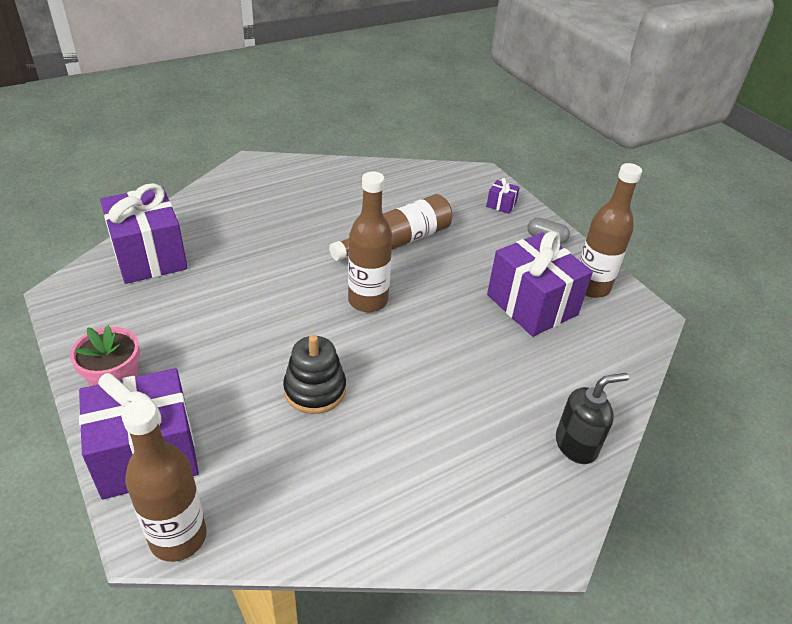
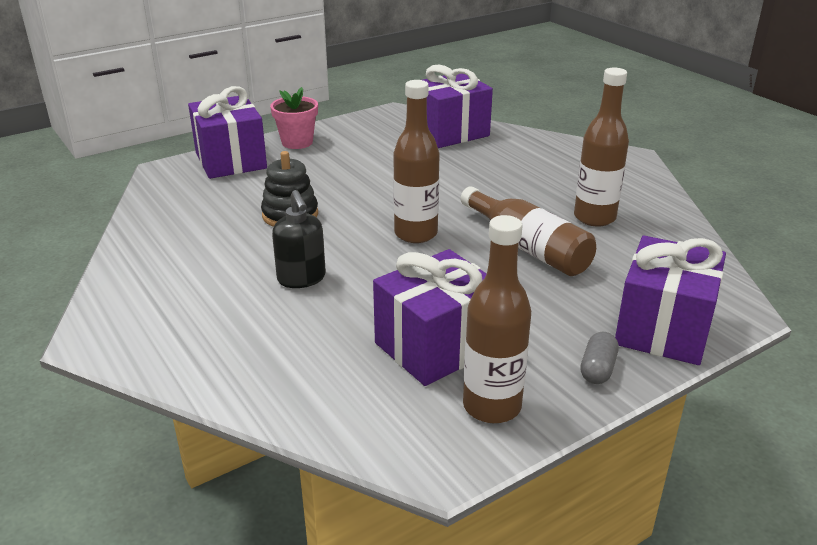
camera: 90 degrees right, 10 degrees down
(178, 537) = (158, 179): brown bottle -> brown bottle (594, 218)
(501, 205) = (663, 329): purple gift -> purple gift, size x2.43
(576, 445) = (203, 365): black soap dispenser -> black soap dispenser (301, 279)

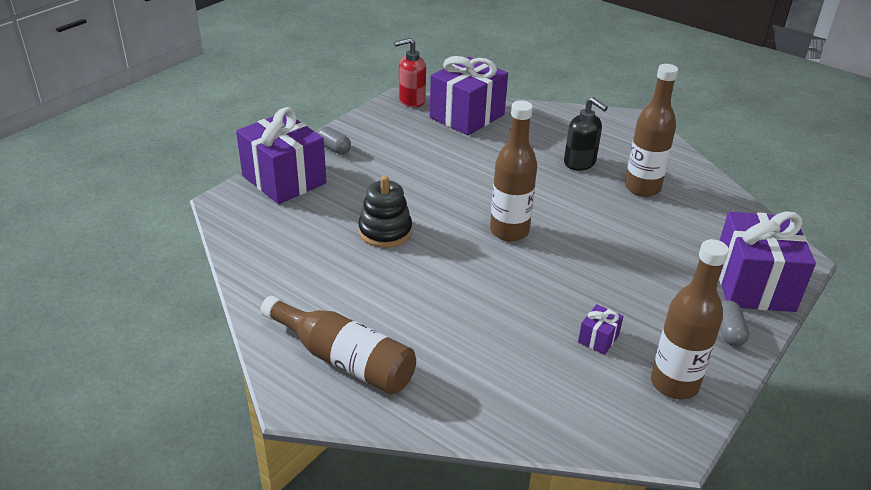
camera: 20 degrees left, 5 degrees up
(297, 142) = (334, 148): pink flower pot -> grey capsule
(301, 279) = (443, 297): black soap dispenser -> black soap dispenser (580, 163)
(403, 114) = (411, 100): none -> red soap dispenser
(436, 346) = (598, 339): purple gift -> purple gift, size x0.41
(528, 247) = (608, 228): brown bottle -> brown bottle (344, 359)

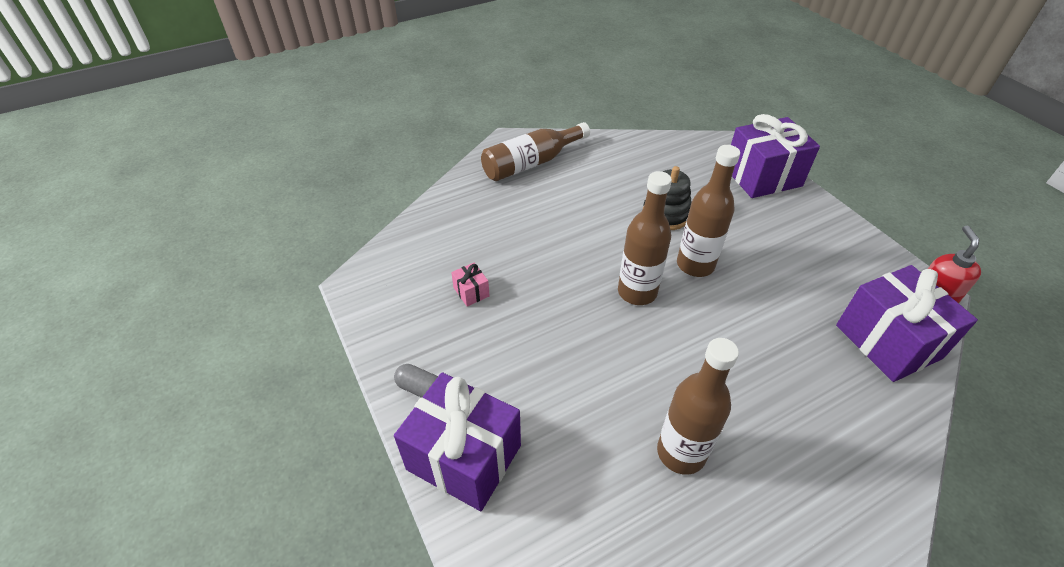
camera: 115 degrees right, 10 degrees up
(334, 148) = (815, 216): grey capsule -> none
(580, 163) = (754, 412): black soap dispenser -> none
(598, 339) = (471, 292): purple gift -> pink gift
(674, 384) = (398, 315): brown bottle -> brown bottle (695, 265)

